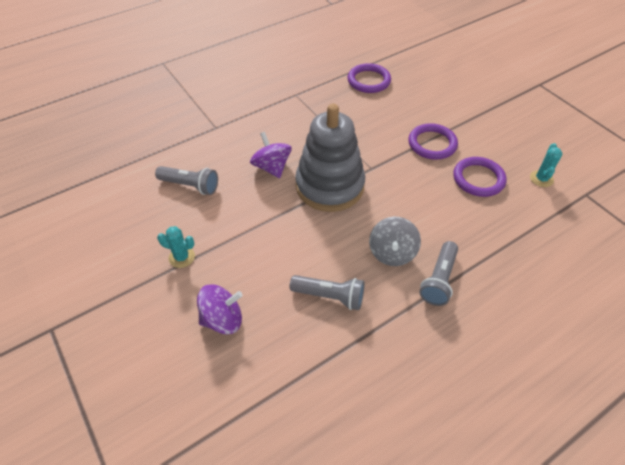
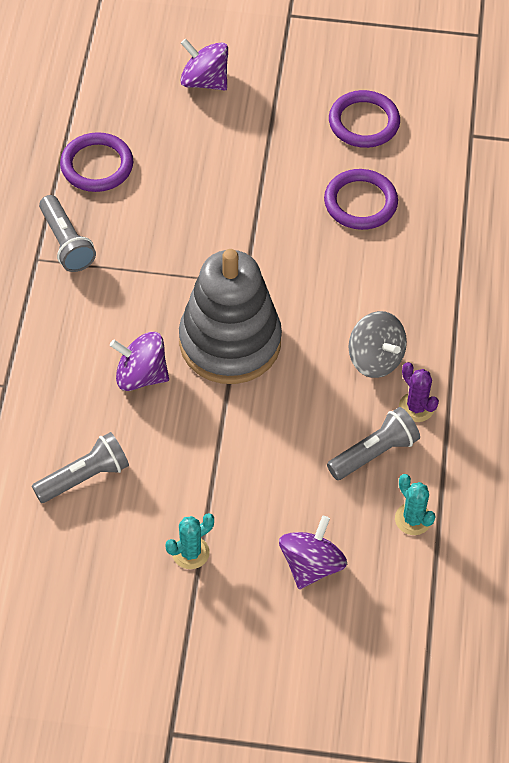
camera: 50 degrees left, 5 degrees up
(383, 295) = (416, 407): none -> purple cactus
(432, 144) = (269, 197): purple ring -> purple ring (364, 122)
(439, 280) = (444, 347): grey flashlight -> grey flashlight (66, 243)
(461, 82) = (204, 81): none -> purple spinning top
(541, 179) = (416, 150): turquoise cactus -> turquoise cactus (413, 519)

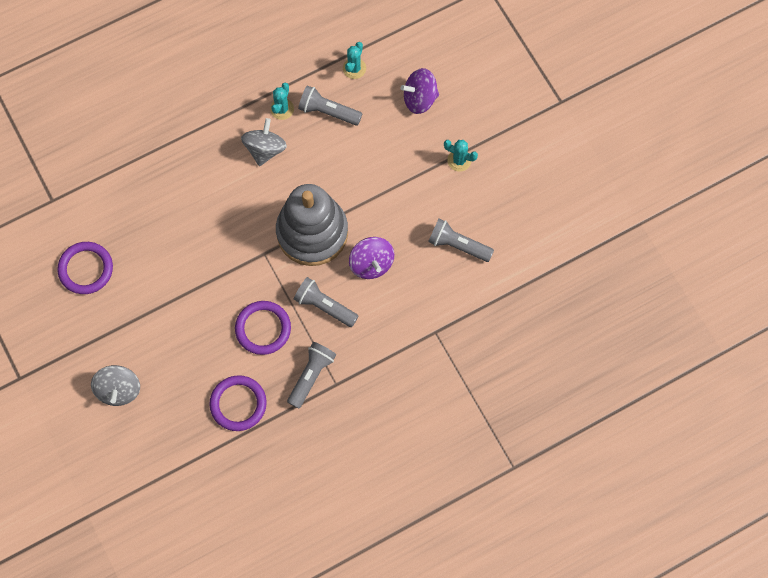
camera: 125 degrees left, 15 degrees up
(132, 301) = (324, 306): none -> grey flashlight
(204, 81) = (119, 390): purple spinning top -> grey spinning top
(360, 202) = (154, 229): purple ring -> purple ring (263, 328)
(416, 407) = (282, 109): purple cactus -> turquoise cactus

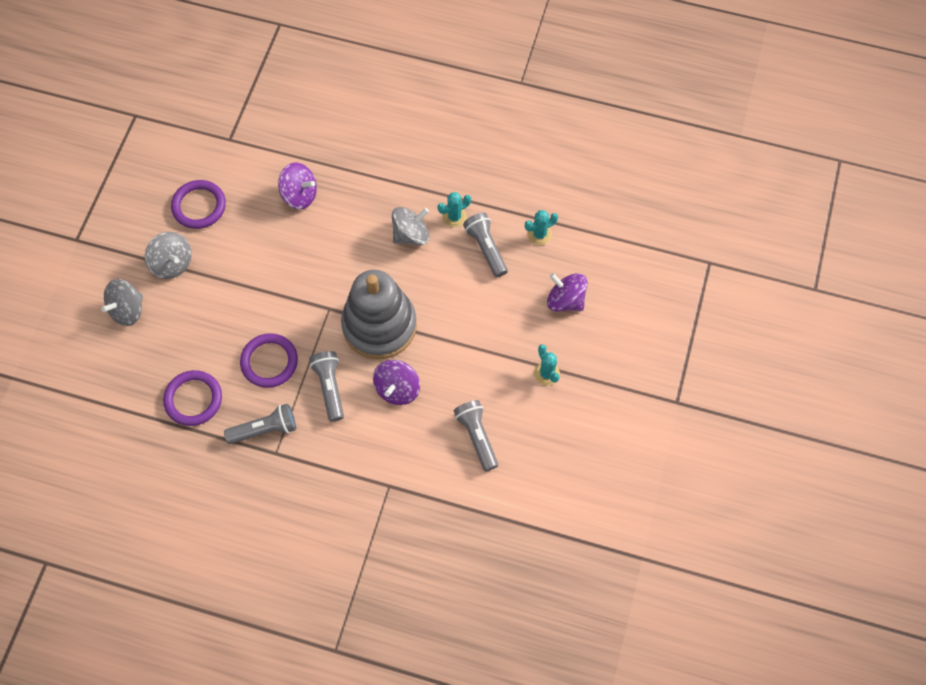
camera: 45 degrees right, 5 degrees down
(113, 327) = (172, 263): none -> grey spinning top
(152, 193) = (300, 195): none -> purple spinning top

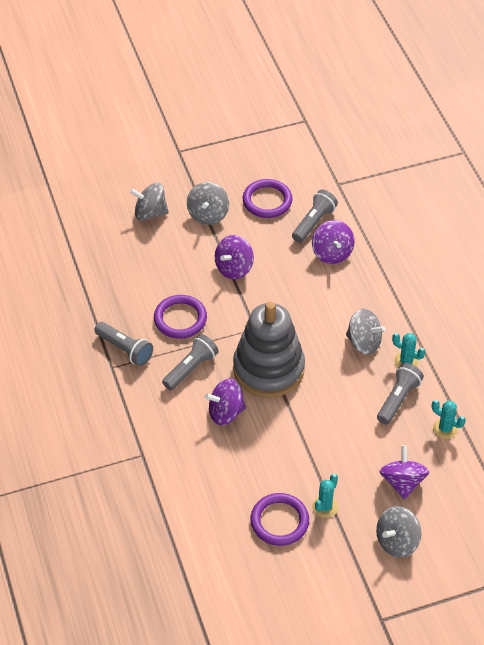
camera: 55 degrees right, 15 degrees down
(193, 399) = (113, 292): purple ring -> purple ring (279, 521)
(250, 282) = (234, 268): none -> purple spinning top
(477, 436) = (230, 489): grey flashlight -> grey flashlight (314, 222)
(616, 342) = (397, 541): none -> grey spinning top

